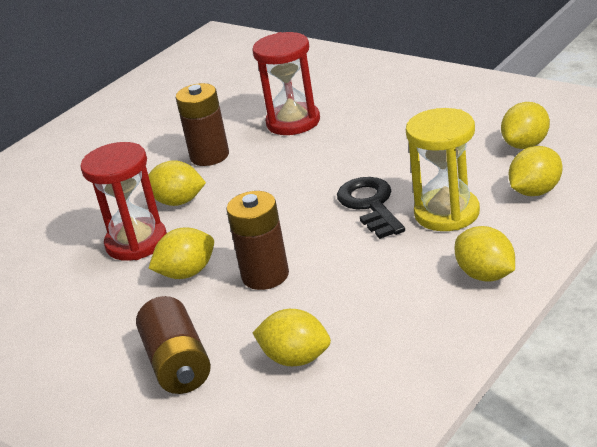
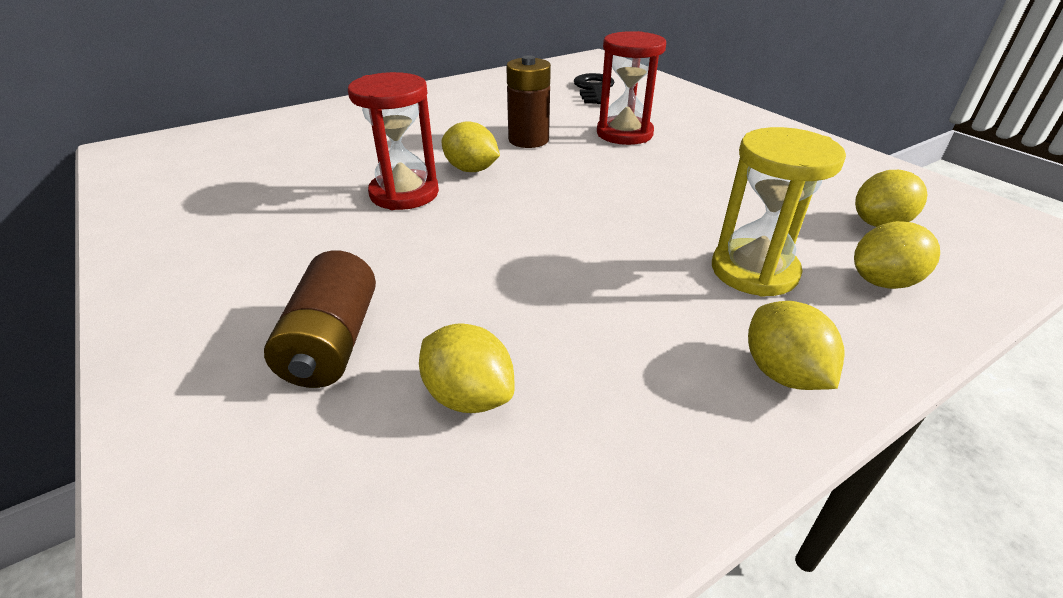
camera: 15 degrees right, 5 degrees up
(187, 273) = (426, 239): yellow lemon -> none
(265, 275) = (503, 271): brown battery -> none
(370, 205) = (664, 232): black key -> black key (594, 89)

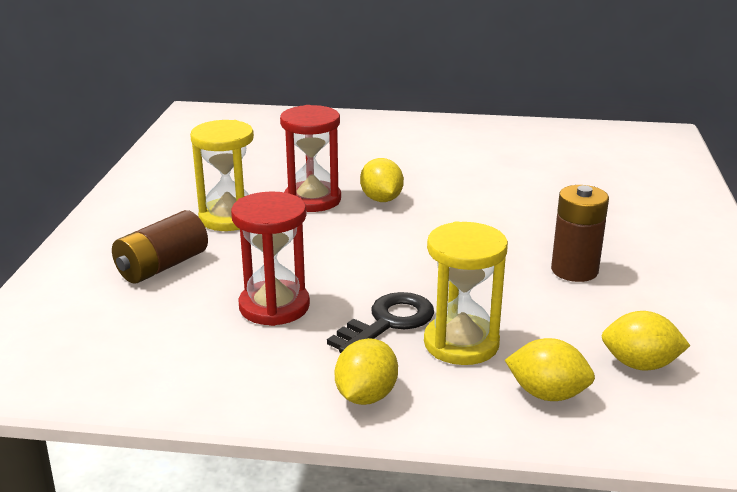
camera: 40 degrees right, 10 degrees down
(337, 247) = (229, 218): none -> yellow hourglass
(468, 396) = (188, 319): yellow lemon -> none
(528, 140) = (461, 192): brown battery -> brown battery (574, 270)
(594, 89) = (603, 165): black key -> black key (388, 322)
(624, 134) = (554, 214): red hourglass -> red hourglass (274, 306)

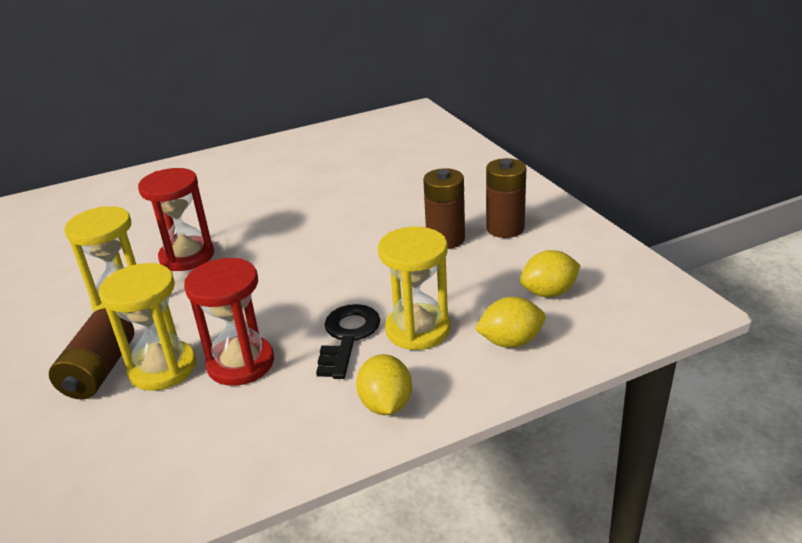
camera: 30 degrees left, 5 degrees up
(210, 284) = (162, 368): none -> yellow hourglass
(381, 199) = (247, 235): yellow lemon -> none
(653, 283) = (505, 228): none -> brown battery

